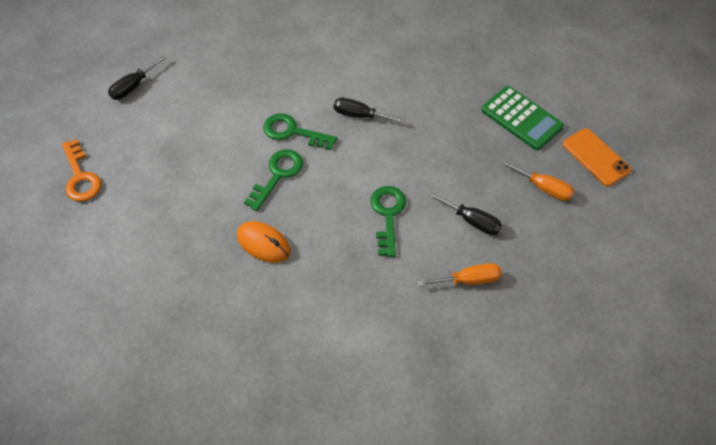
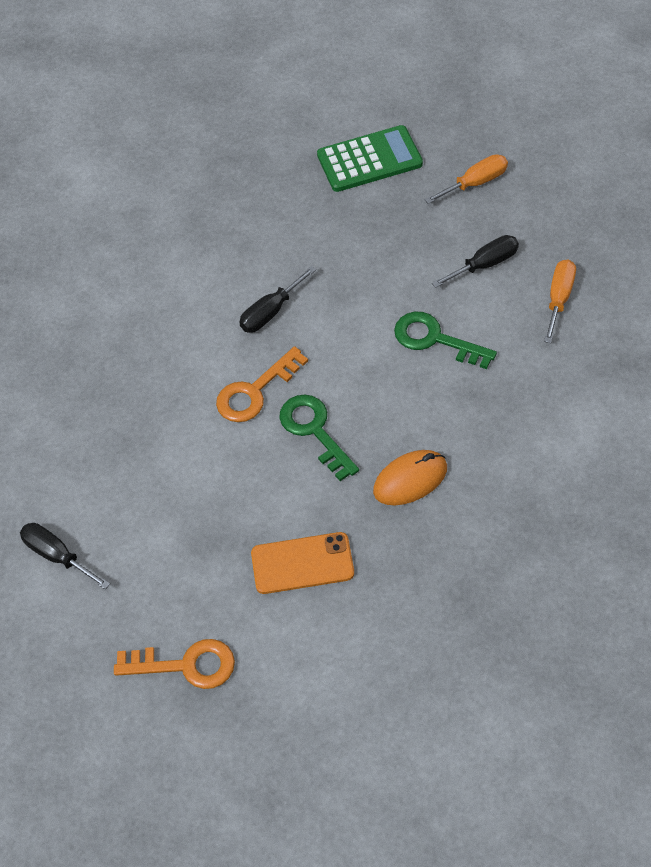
camera: 60 degrees left, 0 degrees up
(133, 86) = (57, 556): black screwdriver -> black screwdriver turned 150 degrees clockwise
(293, 132) = (255, 392): green key -> orange key
(596, 157) = (460, 120): orange phone -> orange phone (302, 563)

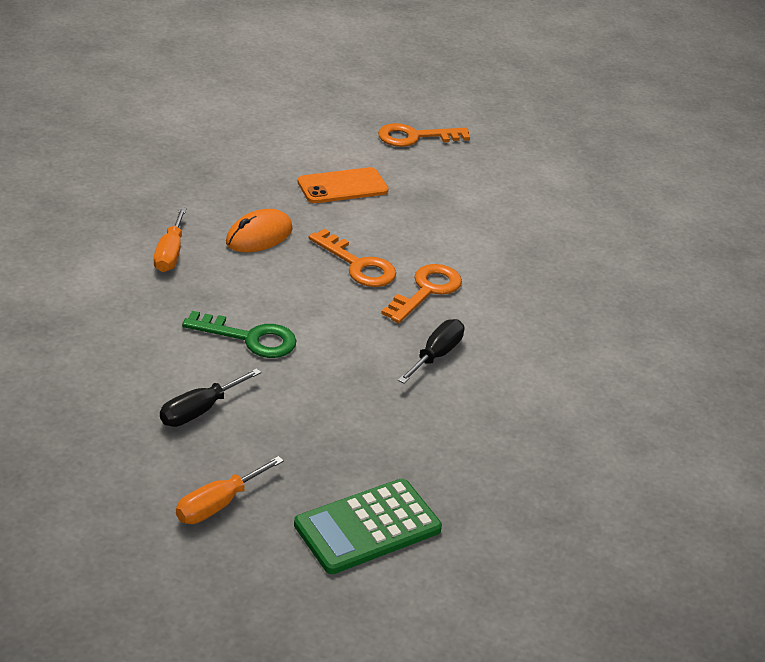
camera: 160 degrees right, 20 degrees down
(57, 556) = (548, 186): black screwdriver -> none
(314, 431) = (358, 265): green key -> orange key
(559, 298) = (110, 380): orange screwdriver -> orange screwdriver (170, 254)

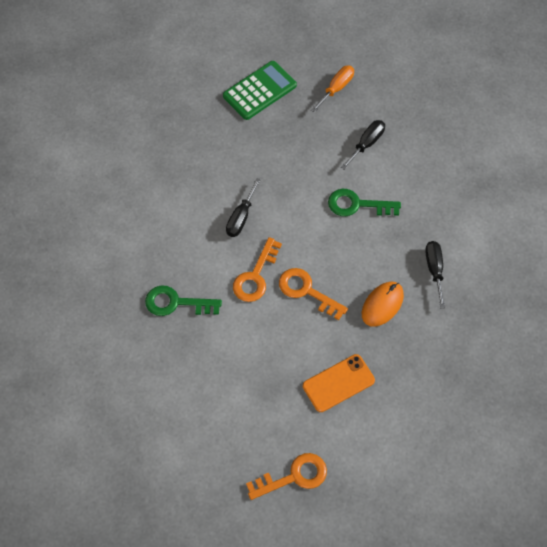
camera: 175 degrees right, 25 degrees up
(170, 254) = (434, 270): orange screwdriver -> black screwdriver
(542, 285) = (176, 303): none -> green key

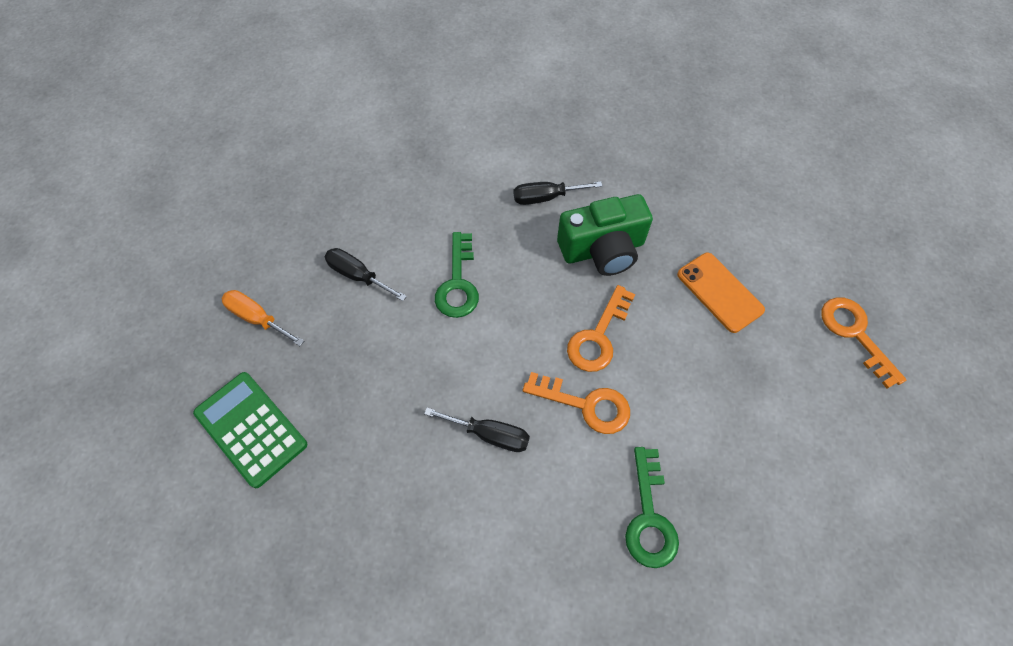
camera: 95 degrees left, 0 degrees up
(382, 305) = (602, 249): orange mouse -> green camera

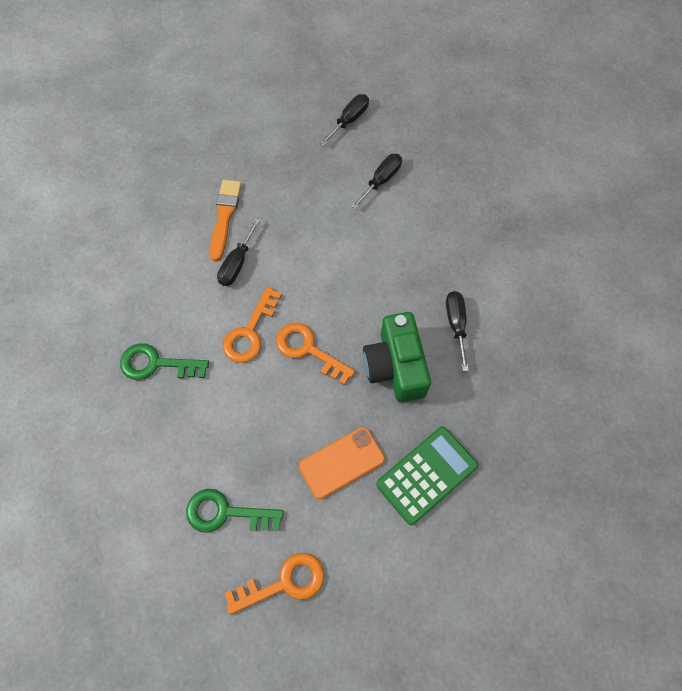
camera: 95 degrees right, 5 degrees up
(251, 429) = (265, 122): green calculator -> green calculator (426, 475)
(257, 318) = (349, 120): orange screwdriver -> black screwdriver
(415, 463) = (224, 216): none -> orange brush
(458, 283) = (369, 249): green key -> green key (225, 513)

